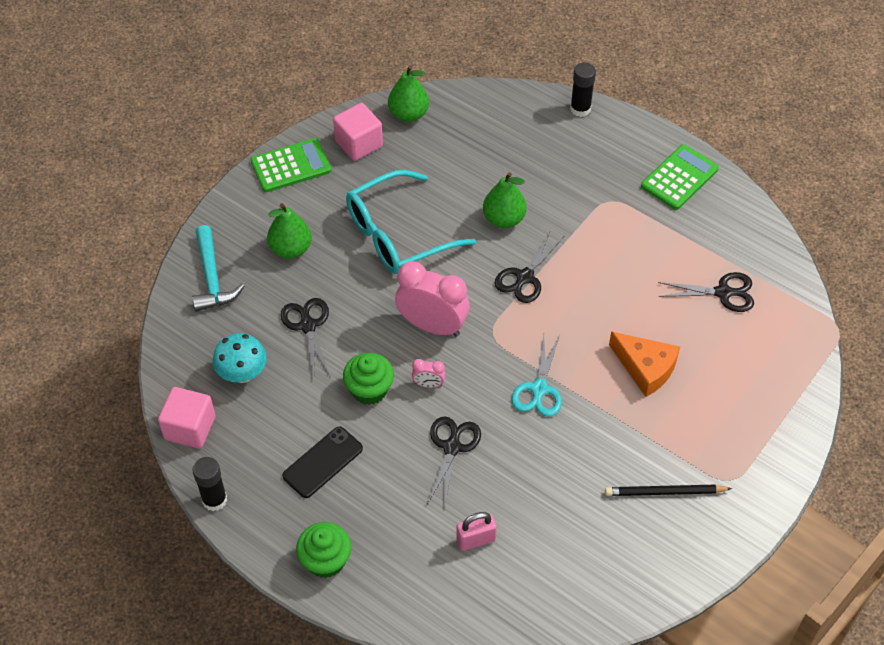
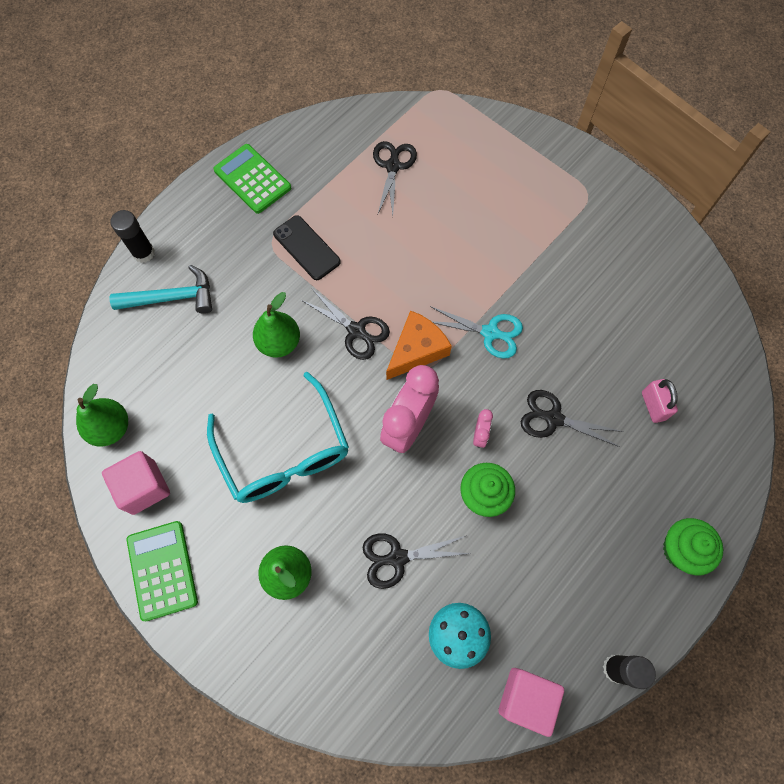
camera: 85 degrees left, 15 degrees up
(212, 278) = (319, 672): turquoise hammer -> turquoise hammer (172, 298)
(322, 462) = (570, 548): black phone -> black phone (306, 248)
(645, 368) = (471, 240): orange cheese -> orange cheese (417, 350)
(664, 492) = (601, 244): black pencil -> none

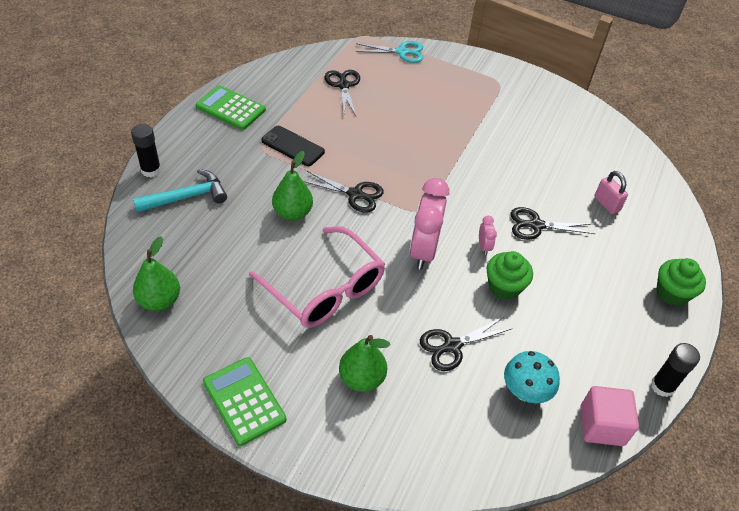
camera: 20 degrees left, 20 degrees down
(144, 487) = (205, 340): pink cube -> none
(284, 452) = (325, 288): turquoise glasses -> pink glasses
(417, 350) = (409, 199): orange cheese -> none
(490, 333) = (463, 178): turquoise scissors -> turquoise scissors (402, 52)

